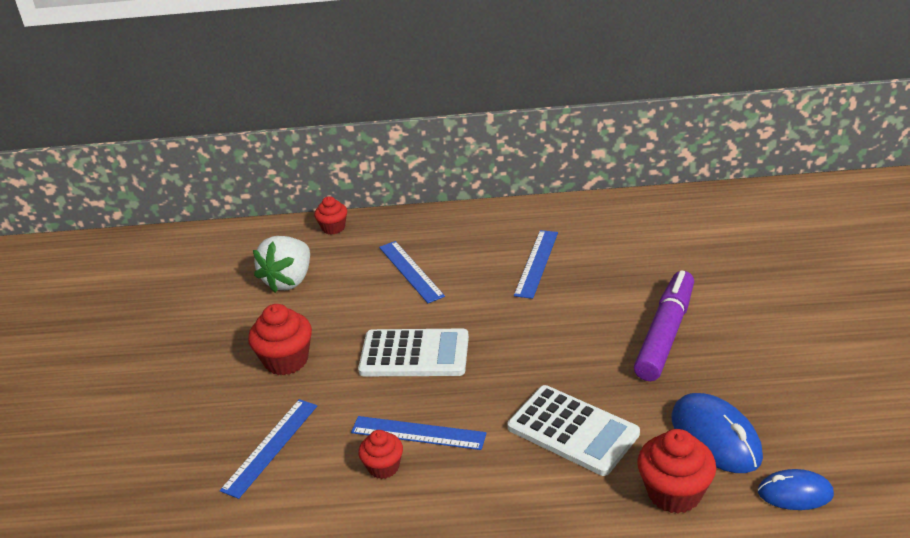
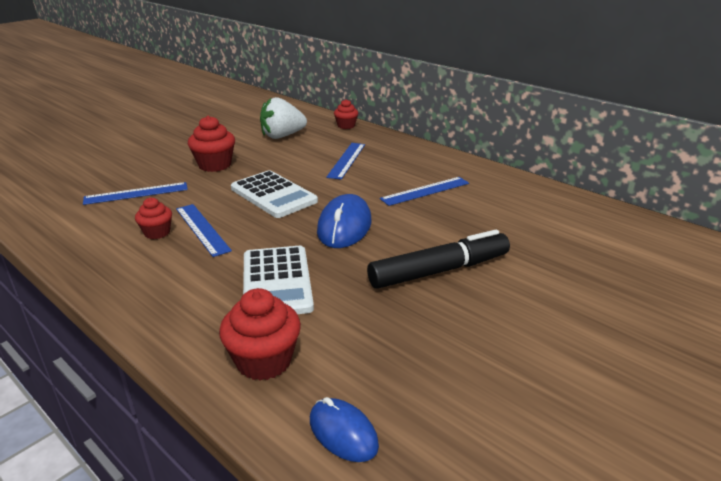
camera: 40 degrees right, 5 degrees down
(665, 334) = (439, 271): purple marker -> black marker
(715, 437) = (356, 351): blue mouse -> blue mouse (344, 226)

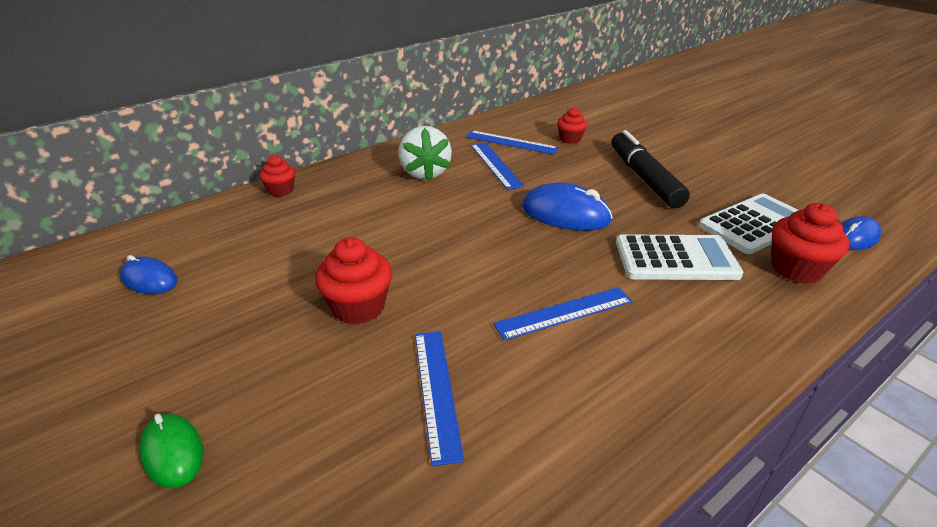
camera: 80 degrees left, 5 degrees up
(117, 144) = (173, 452): none -> green mouse
(157, 232) = (572, 354): red cupcake -> red cupcake (570, 139)
(242, 116) = (149, 279): none -> blue mouse
(273, 195) = (480, 255): white calculator -> white calculator (754, 224)
(282, 136) = (281, 242): white strawberry -> white strawberry (425, 173)
(346, 160) = (397, 199): blue ruler -> blue ruler (511, 142)

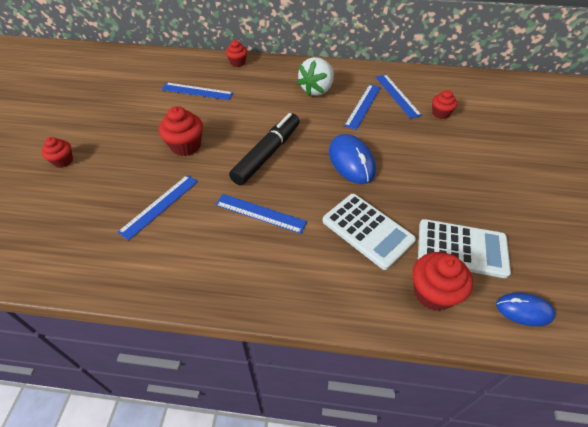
camera: 45 degrees right, 15 degrees up
(149, 279) = (138, 82): blue mouse -> none
(173, 452) = (63, 161): green mouse -> red cupcake
(272, 244) = (197, 91): none -> blue ruler
(644, 178) = (443, 169): black marker -> black marker (267, 154)

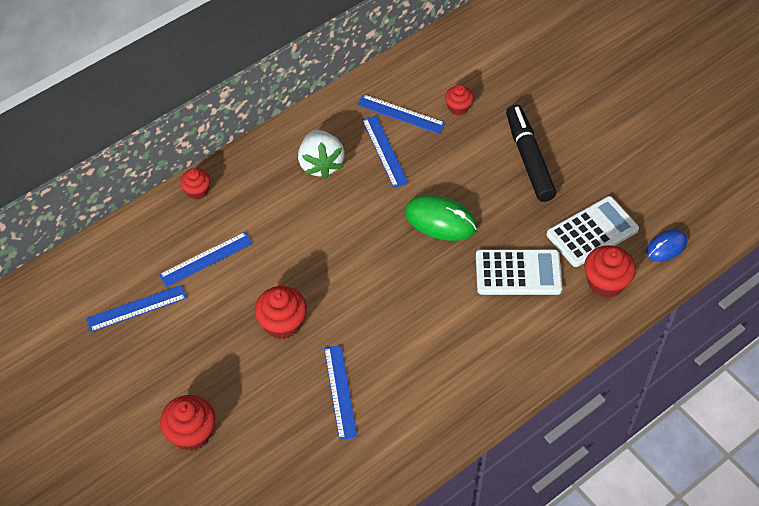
camera: 45 degrees left, 5 degrees up
(63, 161) = (191, 433): red cupcake -> red cupcake, size x1.61
(260, 213) = (426, 327): blue ruler -> blue ruler (136, 308)
(267, 154) = (364, 271): black marker -> black marker (529, 158)
(351, 161) = (440, 220): blue mouse -> green mouse

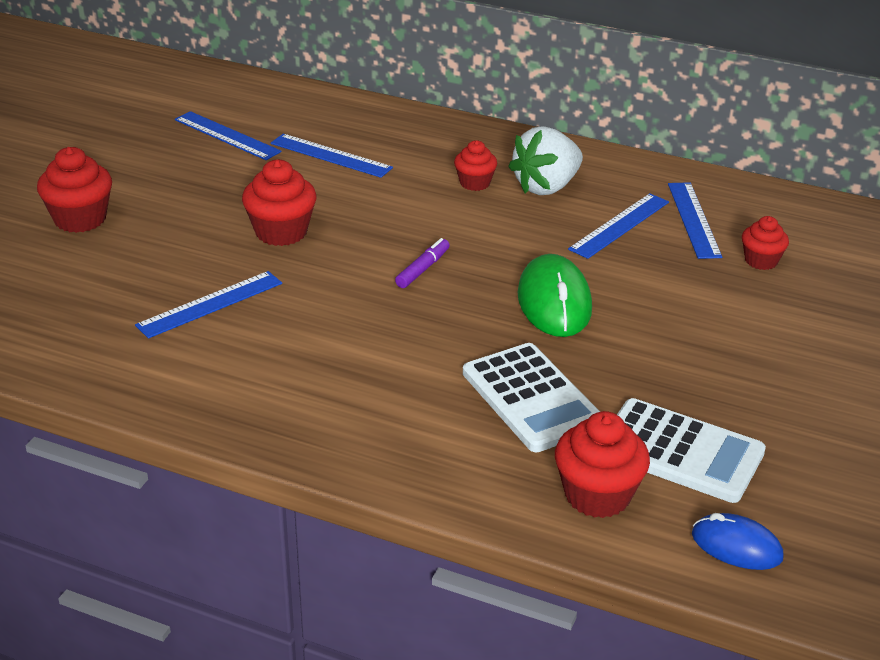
camera: 60 degrees right, 20 degrees down
(197, 191) = (421, 122): red cupcake -> red cupcake (475, 183)
(370, 267) = (423, 269): none -> purple marker
(529, 158) = (747, 348): black marker -> none

